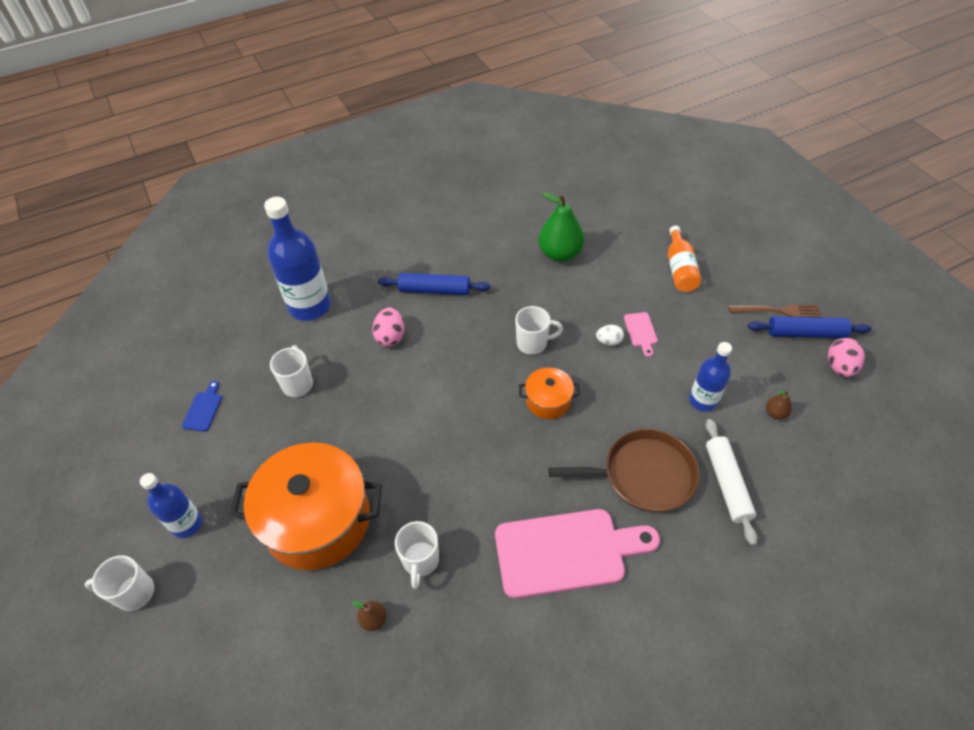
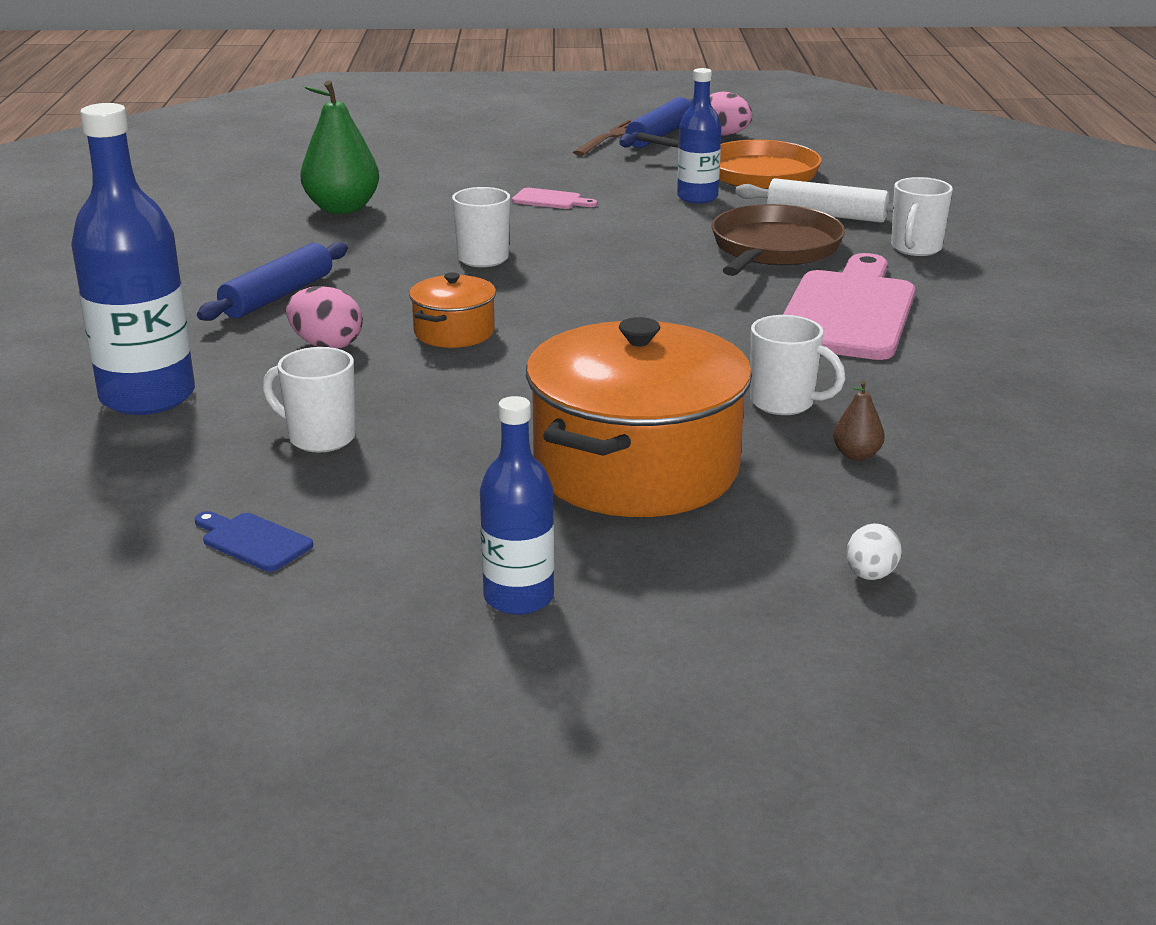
camera: 65 degrees left, 25 degrees down
(134, 593) = (627, 681): white mug -> white mug (915, 249)
(548, 401) = (597, 271): orange pot -> orange pot (454, 332)
(609, 341) = (542, 218): white egg -> white egg (870, 575)
(679, 269) = (477, 159): orange bottle -> none
(775, 413) = (753, 173): brown pear -> orange pan

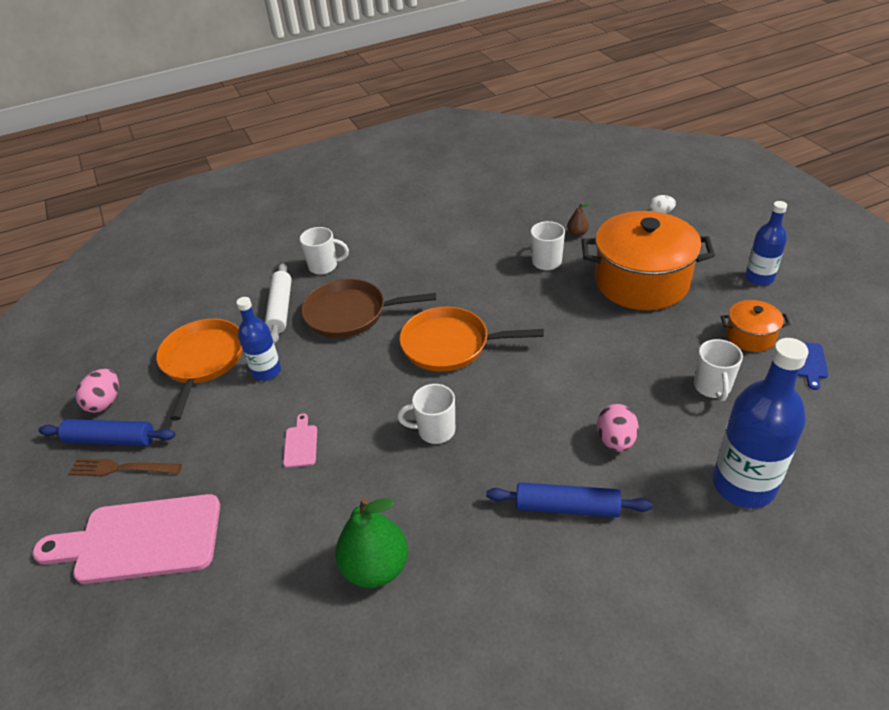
camera: 110 degrees left, 15 degrees up
(454, 332) = (556, 394): orange pot -> orange pot (750, 336)
(635, 292) = (450, 345): none -> orange pan
(848, 312) = (428, 268): pink cutting board -> pink cutting board (140, 540)

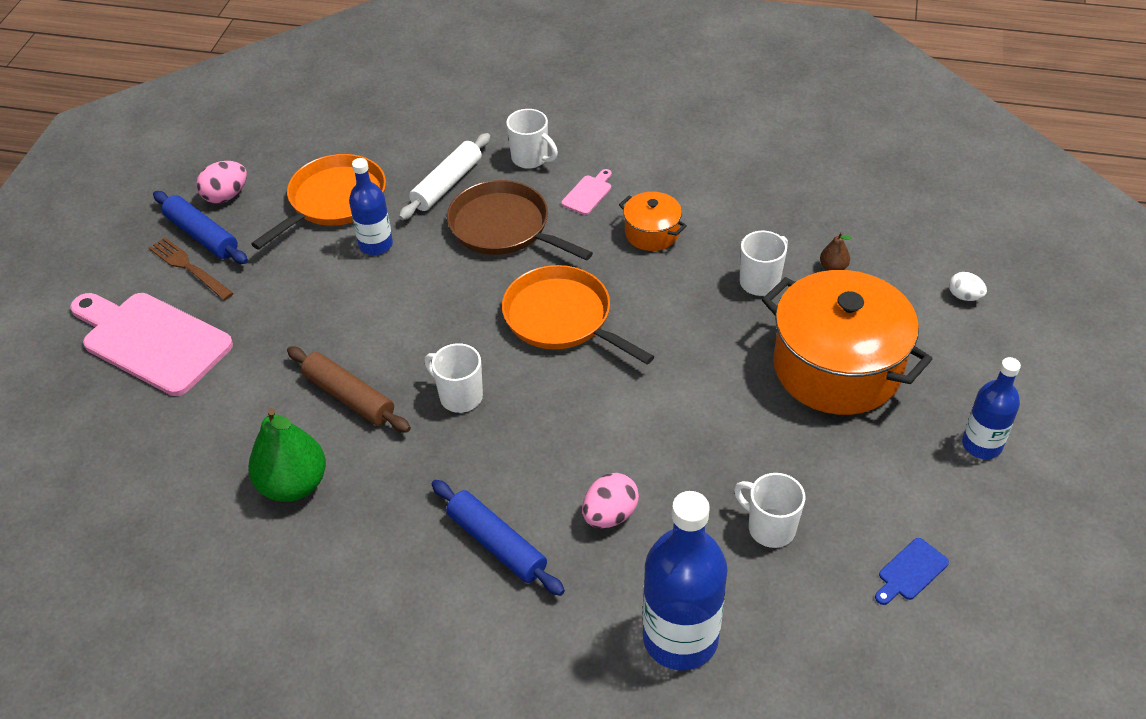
camera: 35 degrees right, 5 degrees up
(301, 444) = (339, 335): pink cutting board -> pink cutting board (588, 193)
(354, 480) = (349, 397): none -> brown rolling pin
(712, 387) = (770, 528): white mug -> white mug turned 90 degrees clockwise
(750, 336) = (882, 502): orange pot -> orange pot (651, 233)

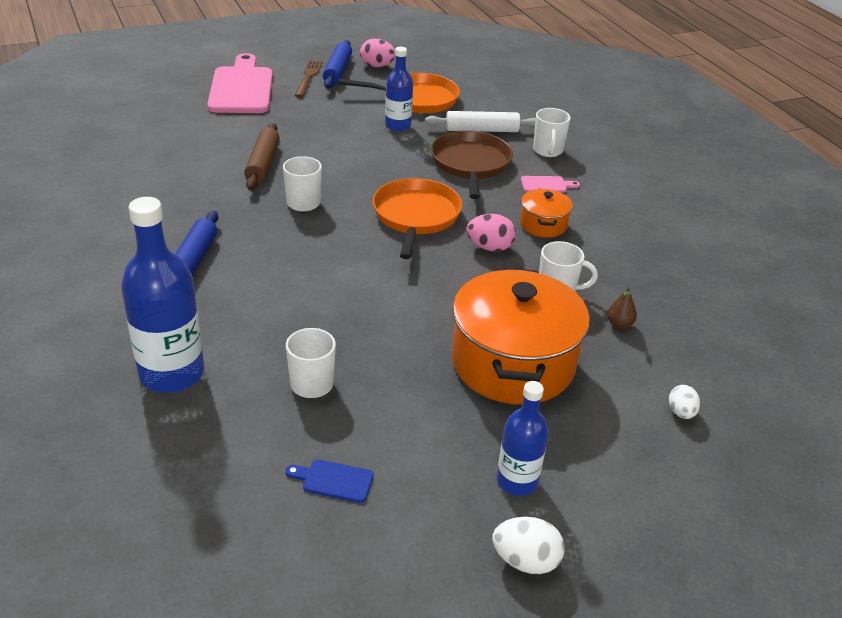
camera: 50 degrees right, 10 degrees down
(293, 485) = (176, 171): green pear -> none
(610, 515) = (257, 301): pink egg -> pink egg (489, 247)
(1069, 487) = (525, 561): none -> white egg

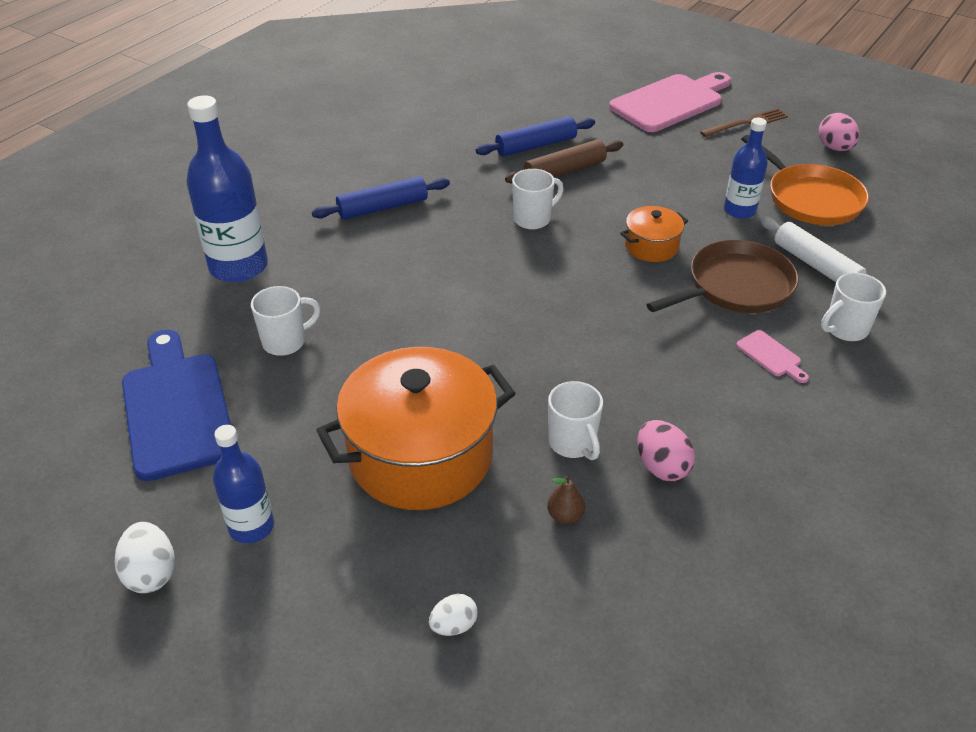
camera: 60 degrees right, 5 degrees up
(334, 480) = (177, 408): blue cutting board -> blue cutting board, size x2.43
(337, 71) = (785, 132): blue rolling pin -> blue rolling pin (536, 146)
(416, 216) = (592, 292): orange pan -> none
(489, 247) = (597, 362): pink egg -> pink egg (661, 466)
(543, 225) = (687, 384): orange pot -> orange pot (651, 246)

